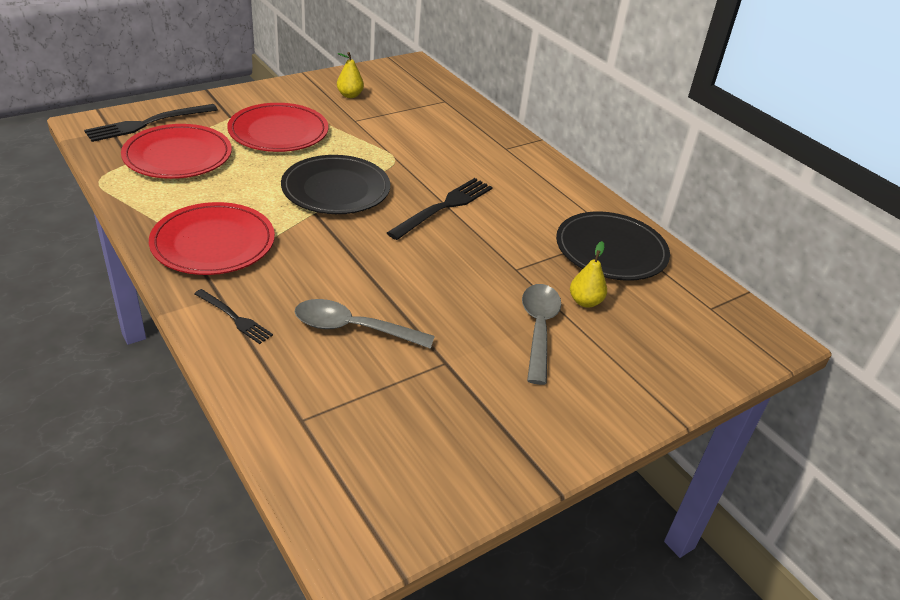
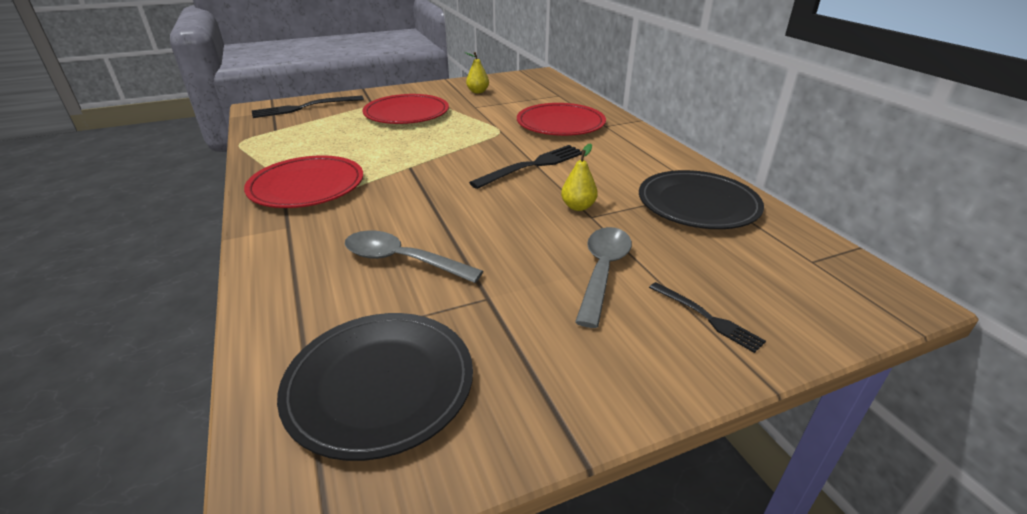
camera: 15 degrees right, 5 degrees down
(178, 156) = (314, 127): red plate -> red plate (560, 124)
(234, 318) = (290, 245): black fork -> black fork (707, 318)
(336, 189) = (437, 151): black plate -> black plate (380, 385)
(585, 302) = (661, 248): yellow pear -> yellow pear (578, 207)

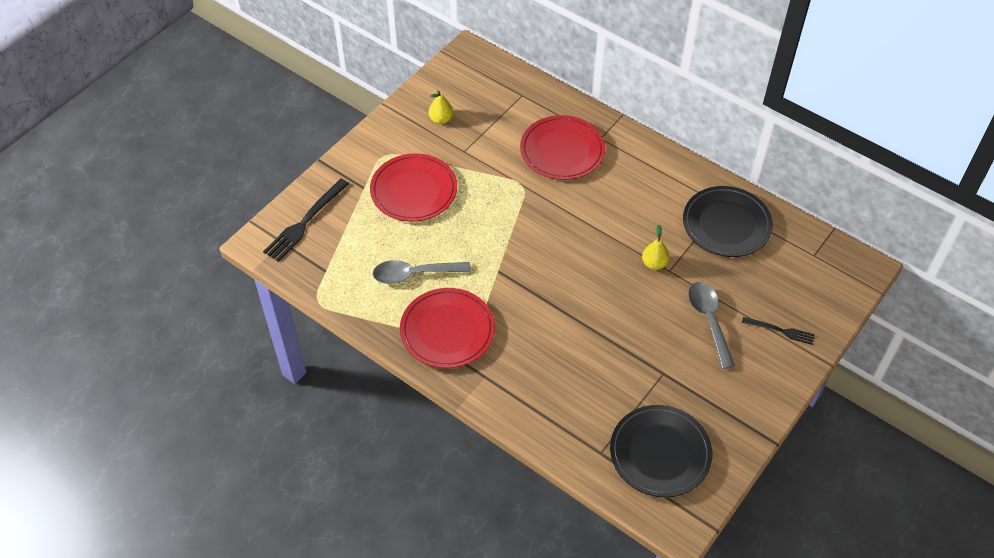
camera: 30 degrees left, 20 degrees up
(402, 260) = (589, 369): grey spoon -> grey spoon (414, 274)
(533, 166) = (588, 226): black fork -> none

